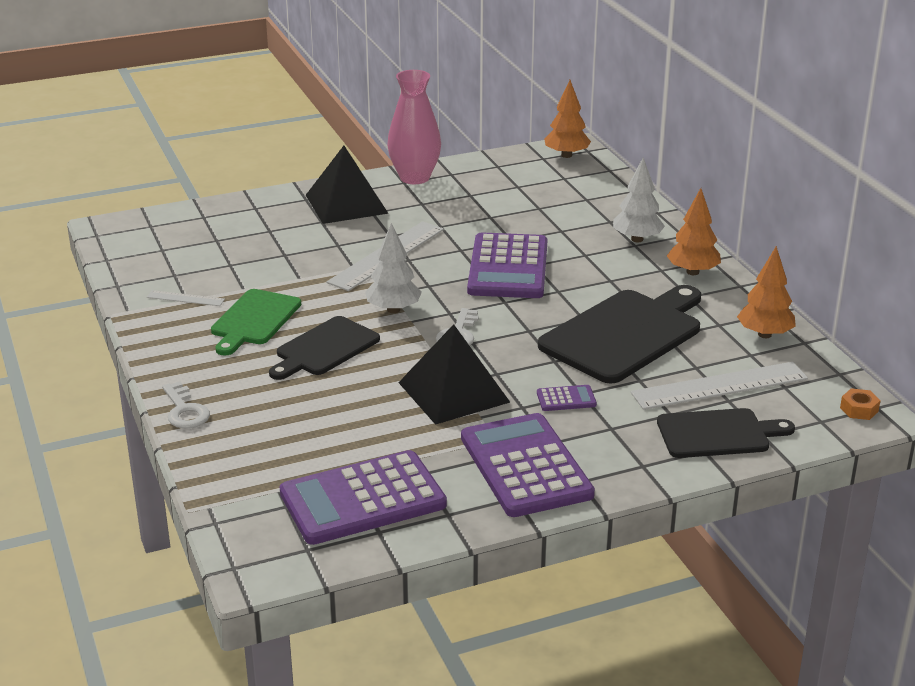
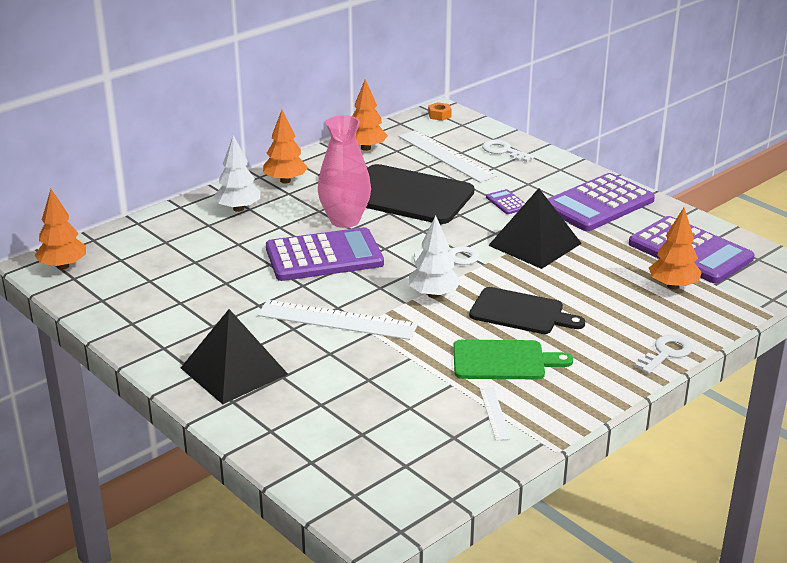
camera: 110 degrees left, 0 degrees up
(298, 458) = (673, 286): none -> orange tree
(414, 178) = (150, 343): pink vase -> pink vase (345, 220)
(718, 434) = (504, 151): black cutting board -> white key

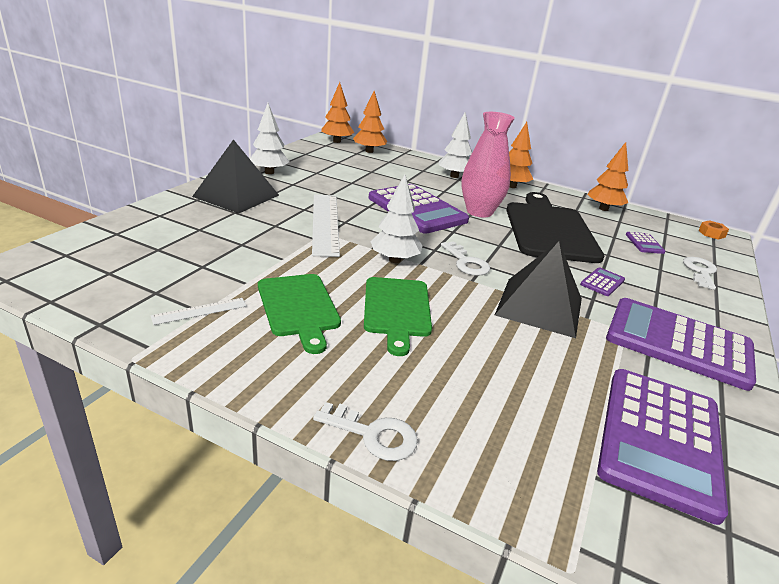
camera: 65 degrees right, 0 degrees up
(163, 338) = (269, 172): none -> white tree
(446, 156) = (644, 243): white ruler -> purple calculator
(521, 312) = (397, 310): black cutting board -> green cutting board
(673, 286) = (550, 428): orange tree -> orange tree (369, 151)

